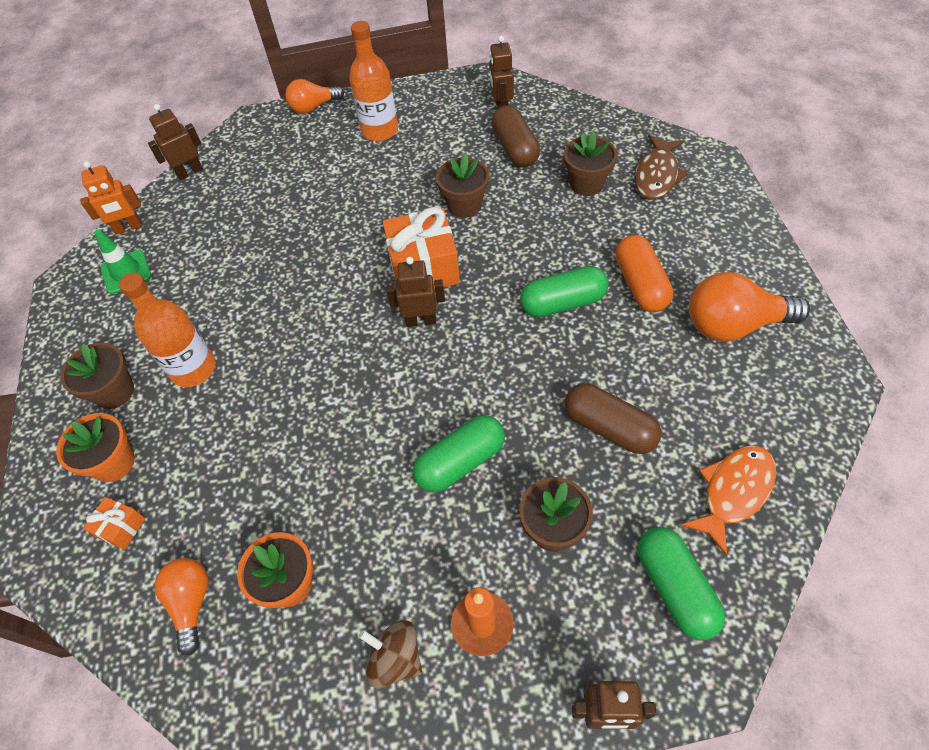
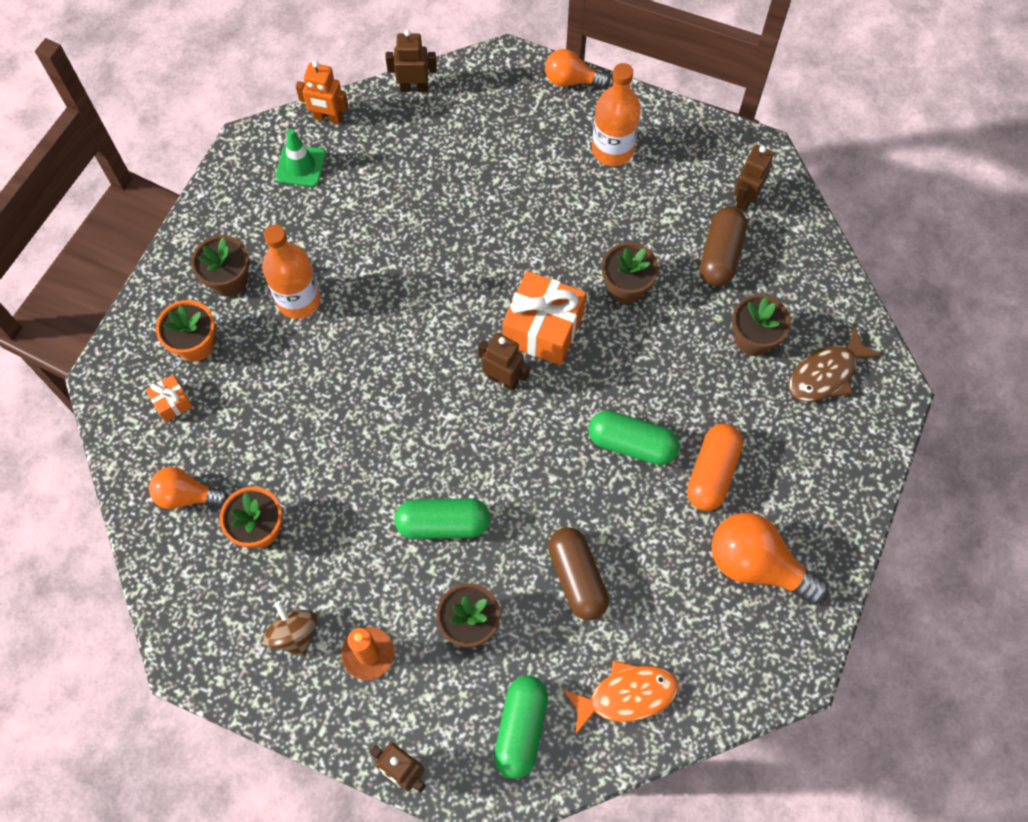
camera: 30 degrees right, 10 degrees up
(191, 603) = (187, 495): orange light bulb -> orange light bulb turned 105 degrees counterclockwise

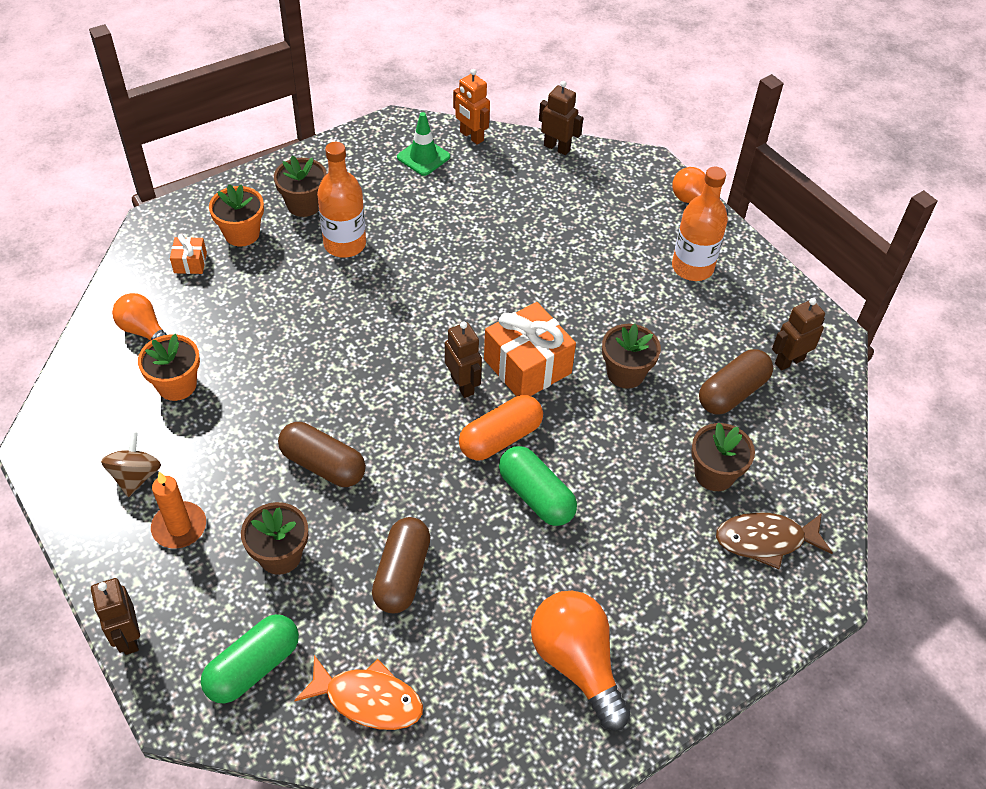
camera: 30 degrees right, 15 degrees down
(443, 524) = (323, 465): green capsule -> brown capsule
(712, 473) = (592, 561): orange capsule -> orange capsule (500, 438)

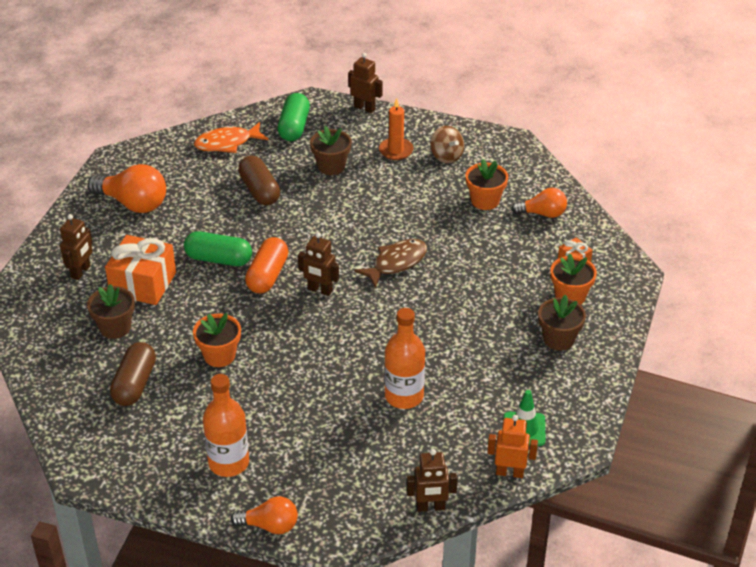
camera: 145 degrees right, 10 degrees down
(323, 465) = (355, 210): brown capsule -> none
(345, 244) = (496, 329): orange bottle -> orange bottle (404, 396)
(527, 366) = (289, 323): orange gift -> orange gift (143, 283)
(625, 373) = (219, 355): brown flower pot -> orange flower pot
(765, 540) = (59, 309): brown fish -> brown fish (396, 263)
(789, 361) = (105, 430): brown robot -> brown robot (81, 272)

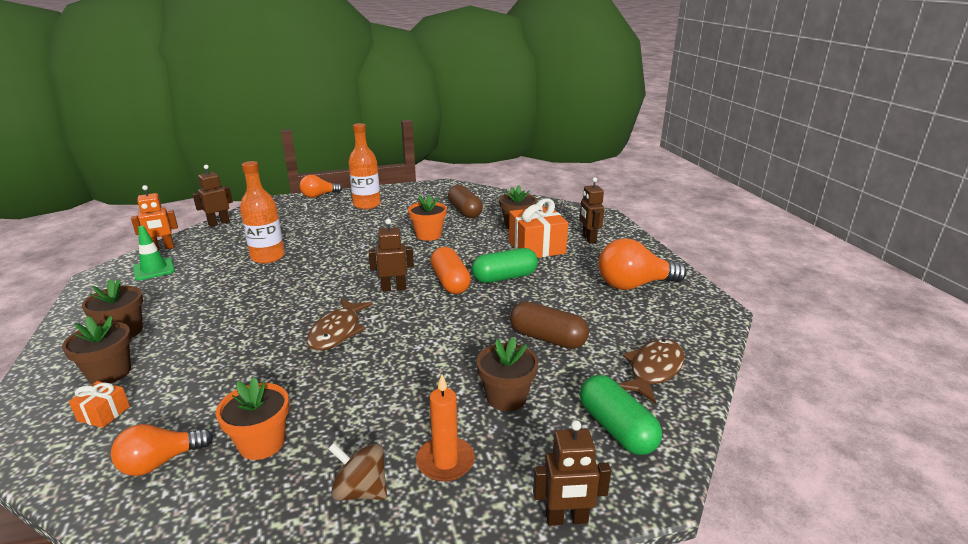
camera: 145 degrees right, 15 degrees down
(227, 143) = (653, 370): orange fish -> brown fish
(570, 296) = (109, 373): orange flower pot -> brown flower pot

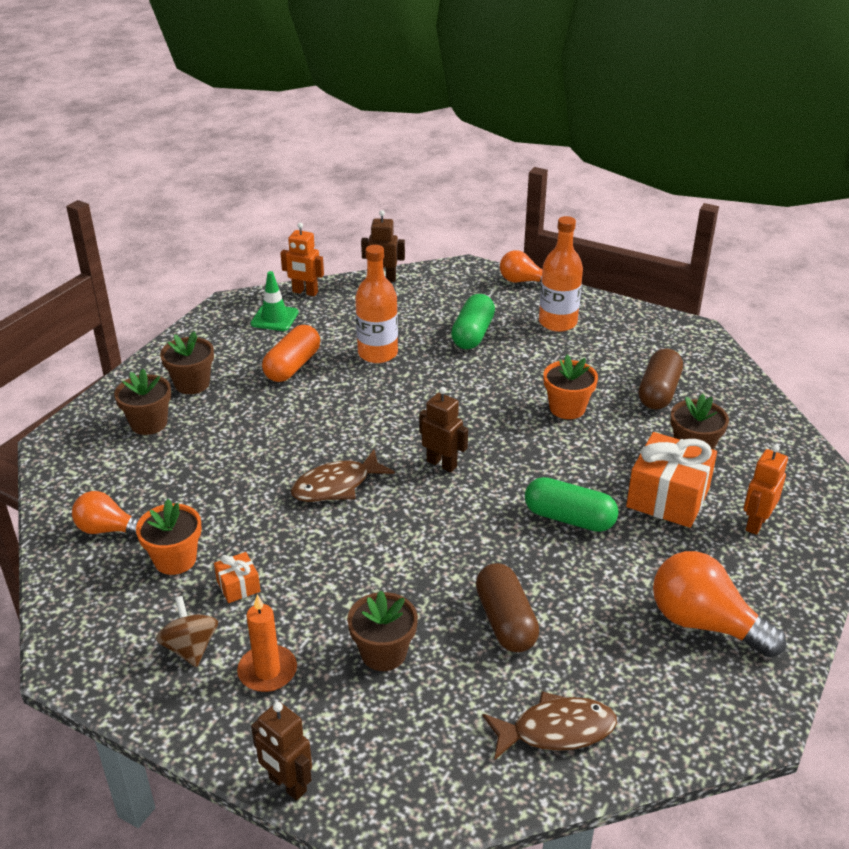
camera: 45 degrees right, 10 degrees up
(104, 413) = (114, 461): orange gift -> orange gift (238, 586)
(450, 282) = (505, 489): orange capsule -> orange capsule (293, 366)
(588, 239) = (755, 523): brown robot -> orange robot
(616, 429) = (430, 753): green capsule -> green capsule (472, 334)

